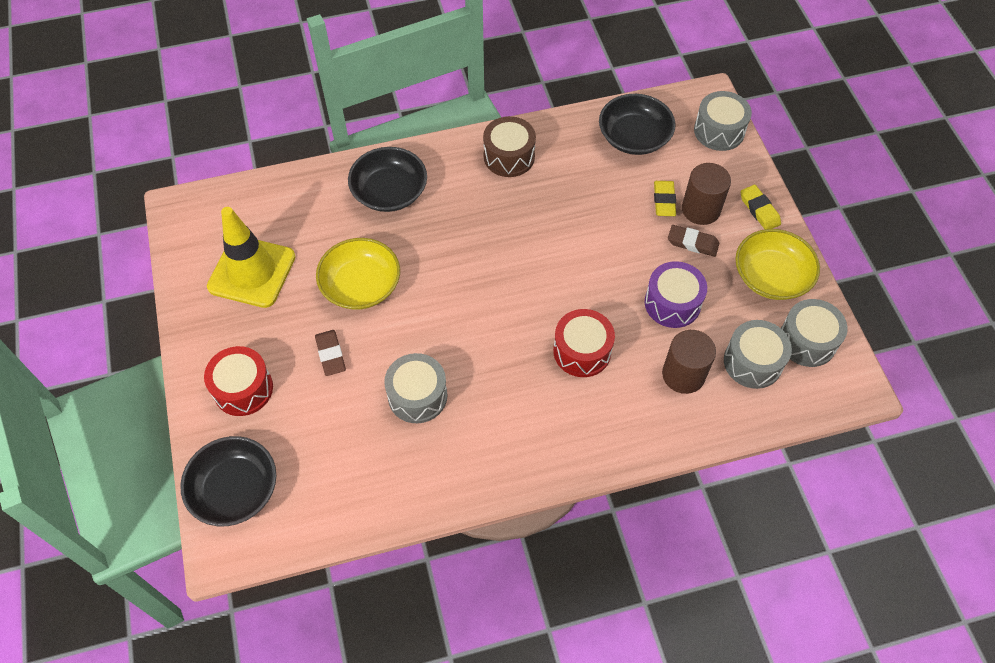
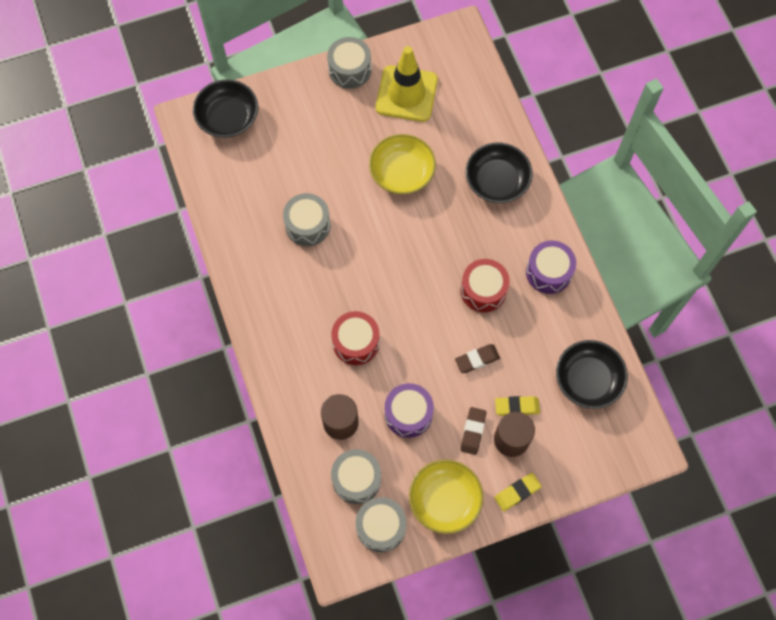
camera: 85 degrees right, 10 degrees up
(243, 389) = (305, 107): red drum -> red drum (483, 290)
(330, 354) = (338, 160): brown eraser -> brown eraser (477, 359)
(509, 156) = (548, 272): brown drum -> purple drum
(719, 131) = (608, 458): grey drum -> grey drum (350, 69)

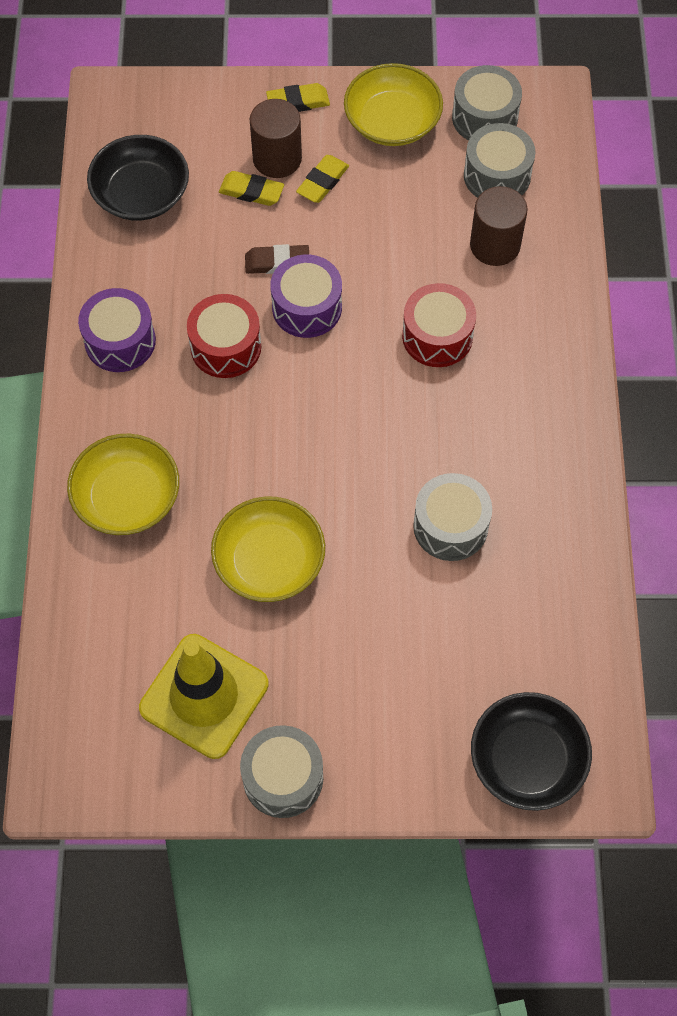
camera: 160 degrees left, 5 degrees down
(408, 414) = (399, 227): purple drum -> purple drum (307, 307)
(473, 431) = (322, 182): brown eraser -> yellow eraser
(497, 181) = (127, 497): black bowl -> yellow bowl

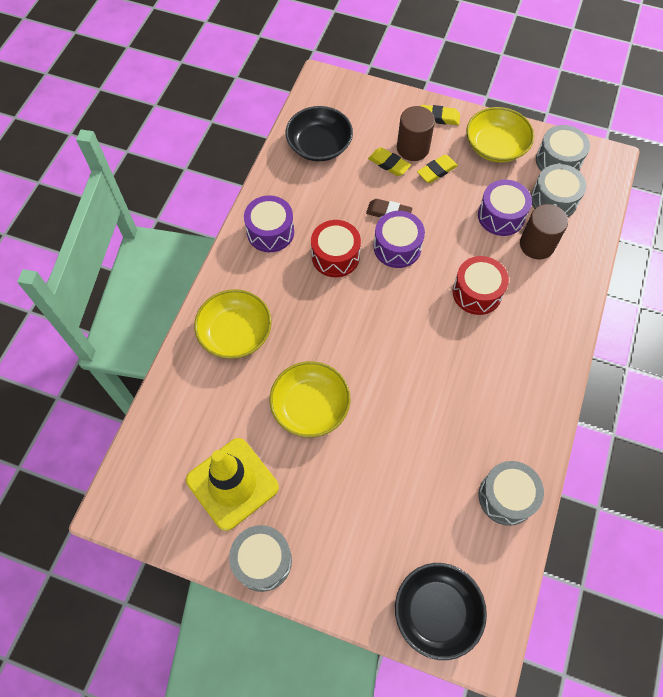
camera: 20 degrees right, 0 degrees up
(433, 219) = (501, 216): none -> purple drum
(450, 526) = (441, 424): grey drum -> grey drum (506, 497)

